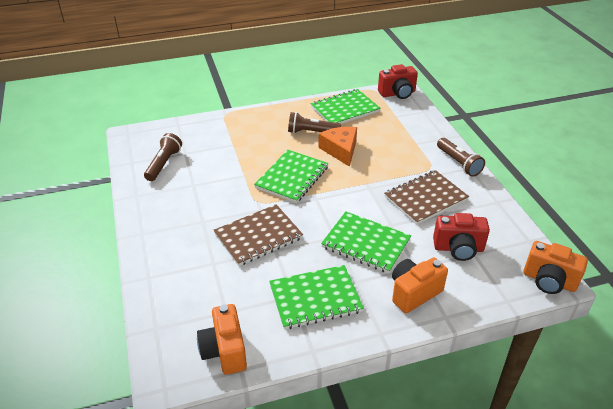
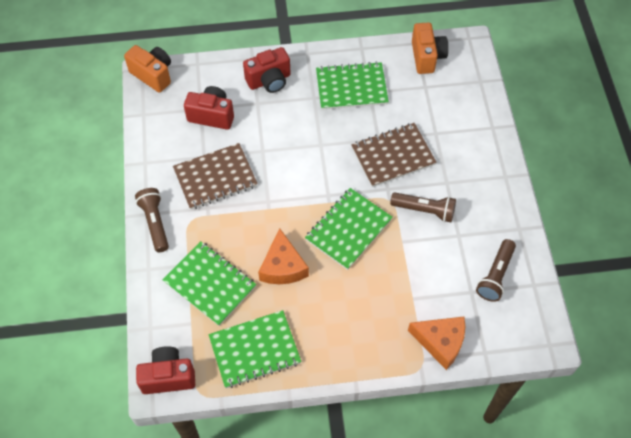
camera: 170 degrees left, 20 degrees up
(211, 126) = (440, 342): none -> orange cheese
(312, 132) = (310, 306): brown flashlight -> brown flashlight (424, 210)
(366, 243) = (293, 133): green notebook -> green notebook (210, 284)
(414, 293) = (269, 80): orange camera -> red camera

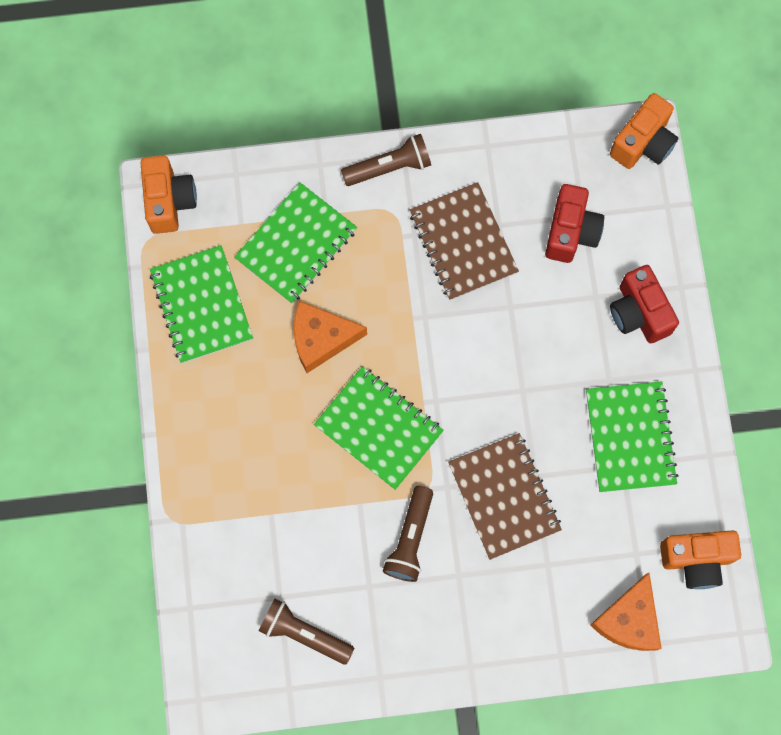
camera: 90 degrees right, 15 degrees up
(168, 376) = (169, 201): red camera -> orange camera
(440, 342) = (206, 548): orange cheese -> orange cheese (629, 620)

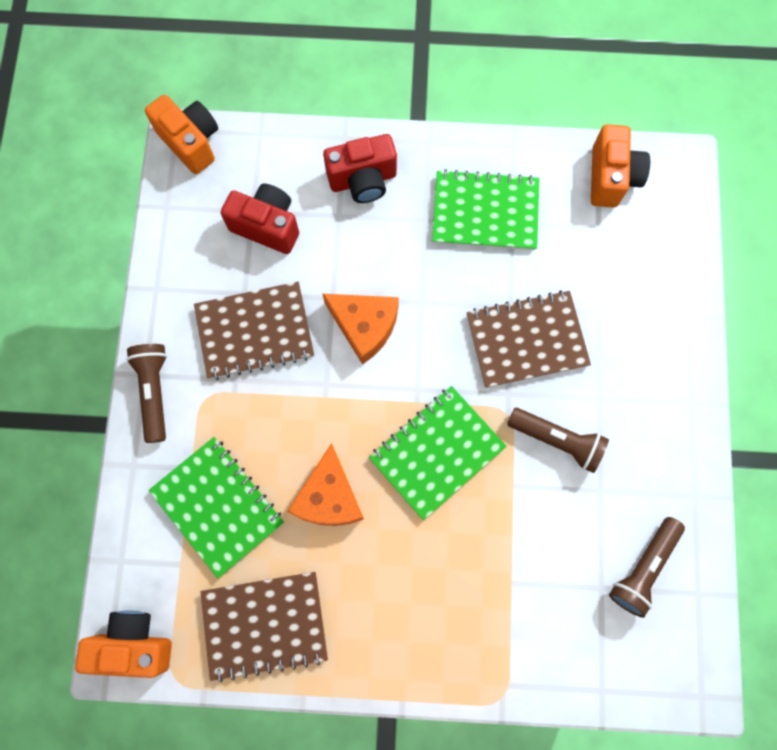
camera: 80 degrees left, 0 degrees up
(202, 305) = (265, 624): green notebook -> brown notebook
(629, 620) = (661, 248): orange cheese -> orange cheese (364, 326)

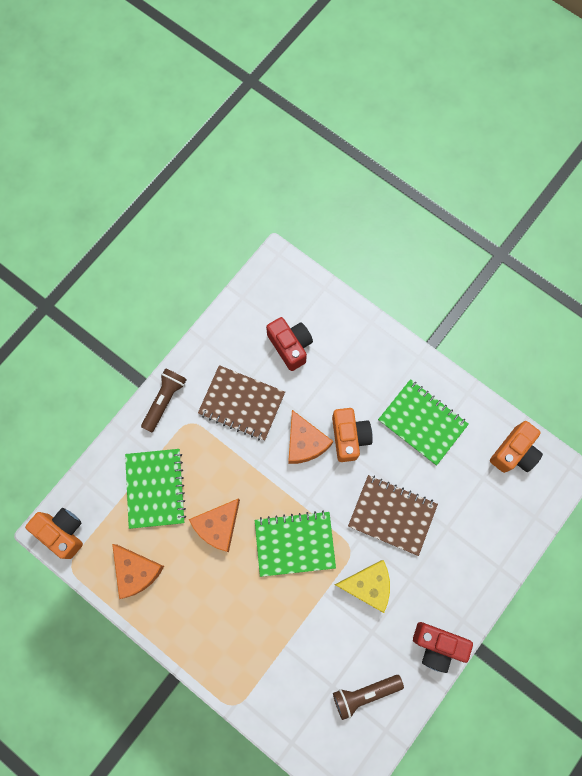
camera: 35 degrees right, 0 degrees up
(191, 142) = (281, 267): orange camera -> orange camera (349, 437)
(265, 624) = (136, 571): brown notebook -> orange cheese
(363, 180) = (364, 355): red camera -> red camera (437, 645)
(557, 440) = (368, 585): brown flashlight -> yellow cheese

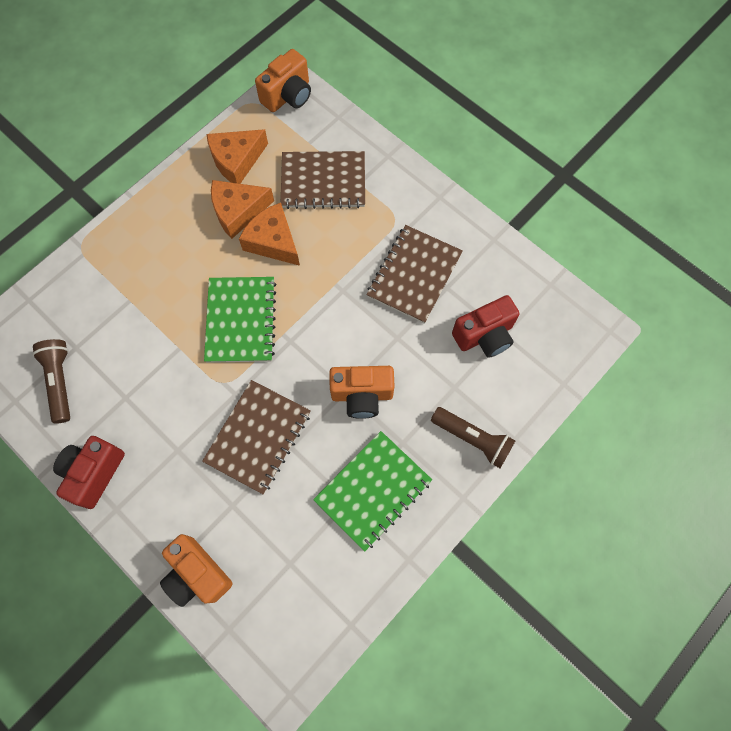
camera: 95 degrees right, 5 degrees down
(155, 488) = (323, 181): green notebook -> brown notebook
(164, 400) = (423, 194): brown flashlight -> brown flashlight (472, 439)
(305, 442) = (360, 342): orange cheese -> orange cheese (238, 211)
(368, 585) = (179, 398): yellow cheese -> none
(514, 452) = (320, 613): orange camera -> orange camera (197, 574)

